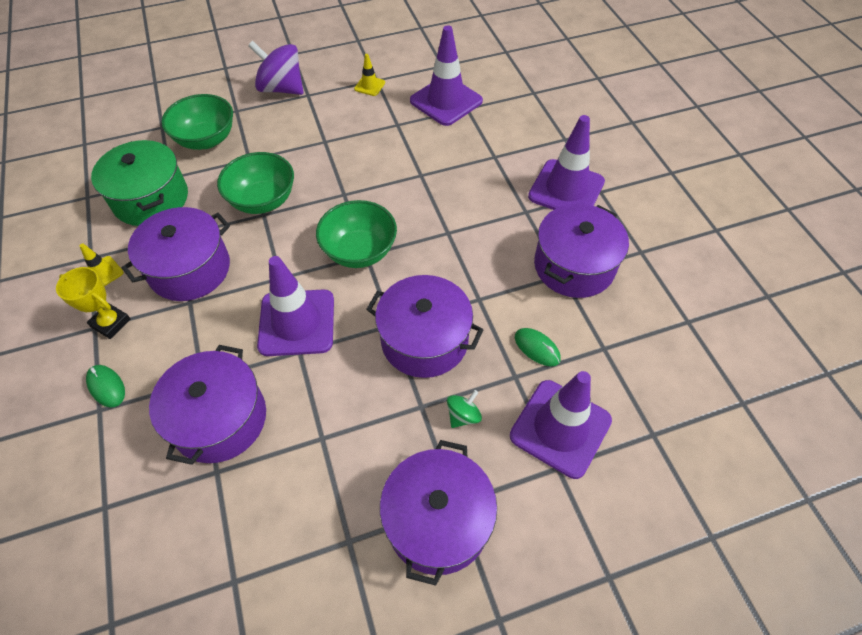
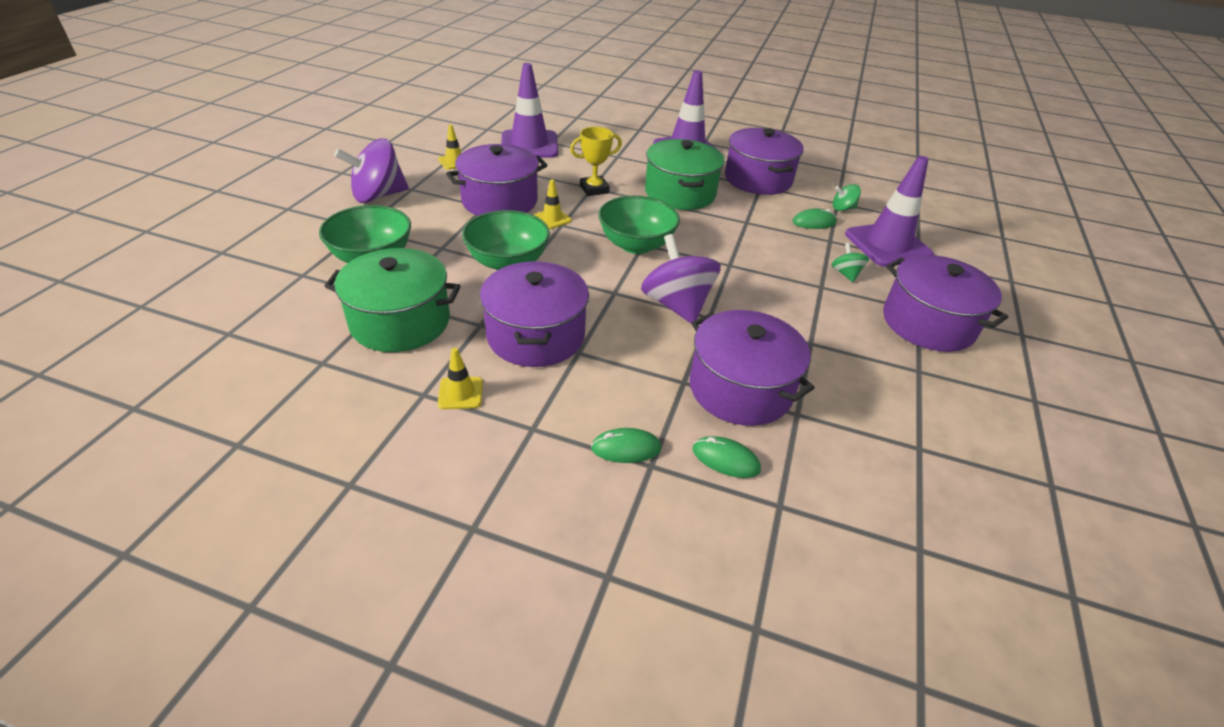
camera: 55 degrees left, 15 degrees down
(111, 323) = (541, 414): yellow trophy -> yellow trophy (594, 189)
(131, 450) = (725, 459): none -> green mouse
(297, 323) = (676, 305): purple traffic cone -> purple spinning top
(346, 184) = (552, 219): none -> yellow traffic cone
(424, 340) = (761, 258): purple pot -> purple pot (499, 201)
(477, 229) = (680, 193): none -> green pot
(595, 358) = (843, 208): none -> green spinning top

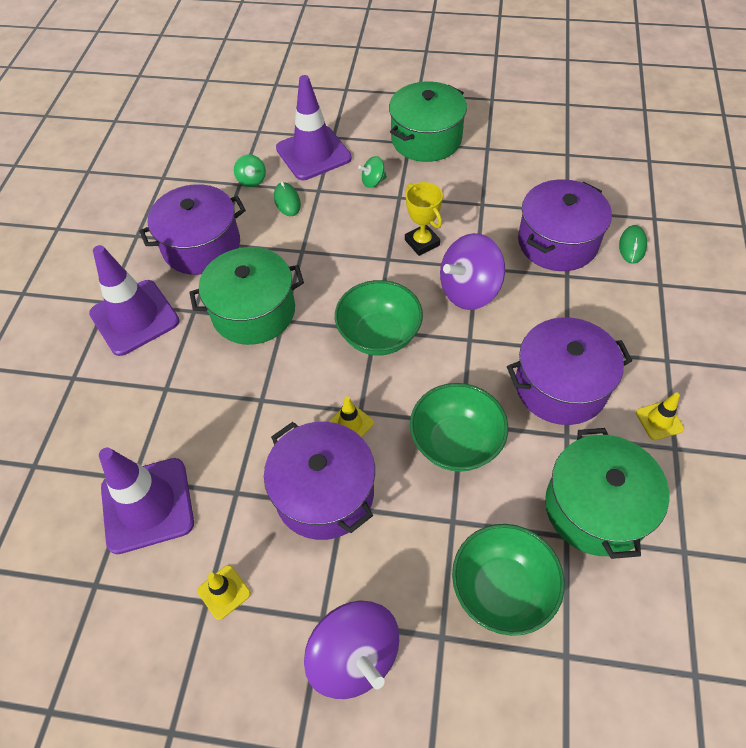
camera: 95 degrees left, 15 degrees up
(594, 189) = (265, 396): yellow trophy -> yellow trophy (422, 242)
(626, 448) = (654, 300): green mouse -> none
(928, 323) = (426, 139): purple pot -> green pot

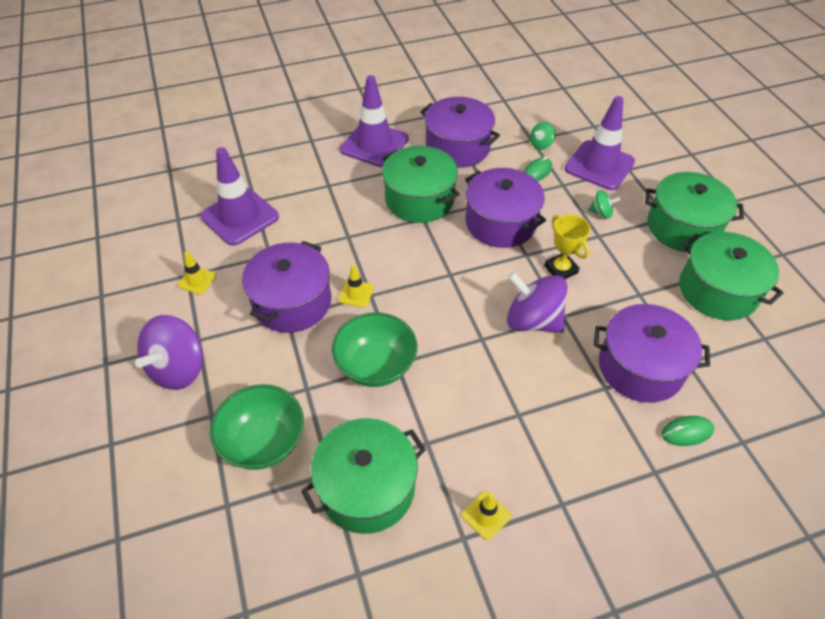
camera: 60 degrees right, 5 degrees down
(373, 181) = (601, 213): green spinning top -> green spinning top turned 150 degrees clockwise
(379, 335) = (446, 279): green bowl -> none
(422, 242) = (561, 269): yellow trophy -> yellow trophy turned 60 degrees counterclockwise
(506, 155) = (717, 290): none -> green pot
(560, 386) = (475, 422): purple pot -> purple pot (500, 223)

